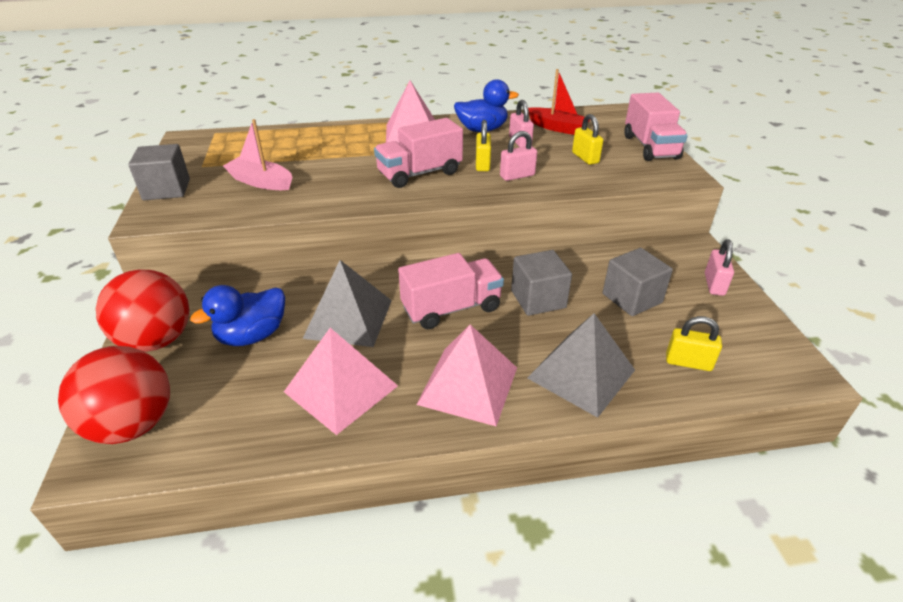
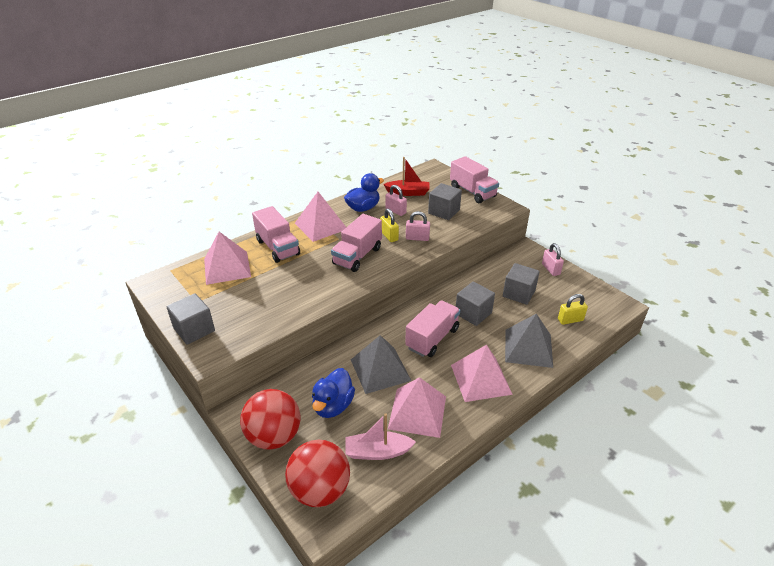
camera: 30 degrees left, 0 degrees up
(261, 182) = (258, 299): pink boat -> pink boat (377, 452)
(268, 145) = (227, 267): none -> pink pyramid
(341, 141) = (278, 247): none -> pink truck
(517, 176) = (417, 238): pink padlock -> pink padlock turned 60 degrees clockwise
(585, 158) = (444, 211): yellow padlock -> grey cube

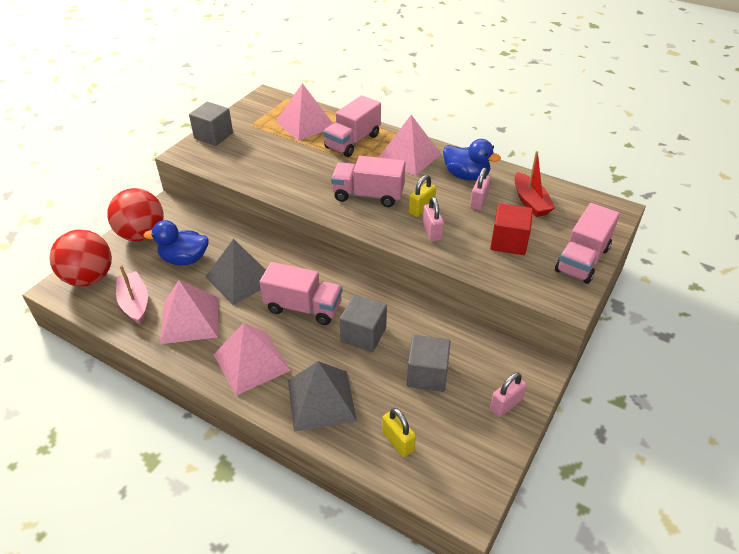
camera: 70 degrees right, 5 degrees up
(444, 211) = (508, 242): grey cube -> red cube

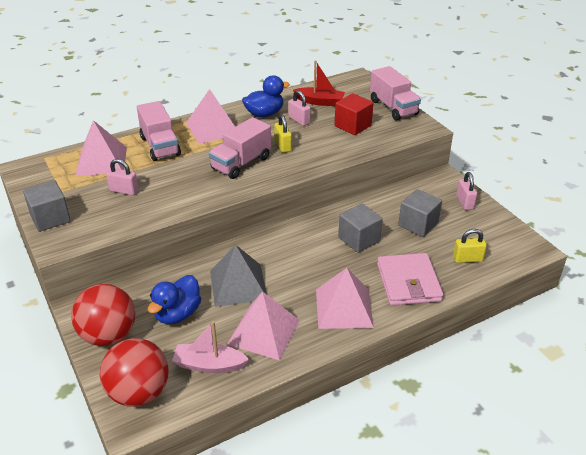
camera: 60 degrees left, 5 degrees down
(303, 307) = (305, 260): pink truck -> none
(321, 400) = (408, 282): grey pyramid -> pink wallet
(432, 232) = (313, 151): pink padlock -> pink padlock (124, 190)

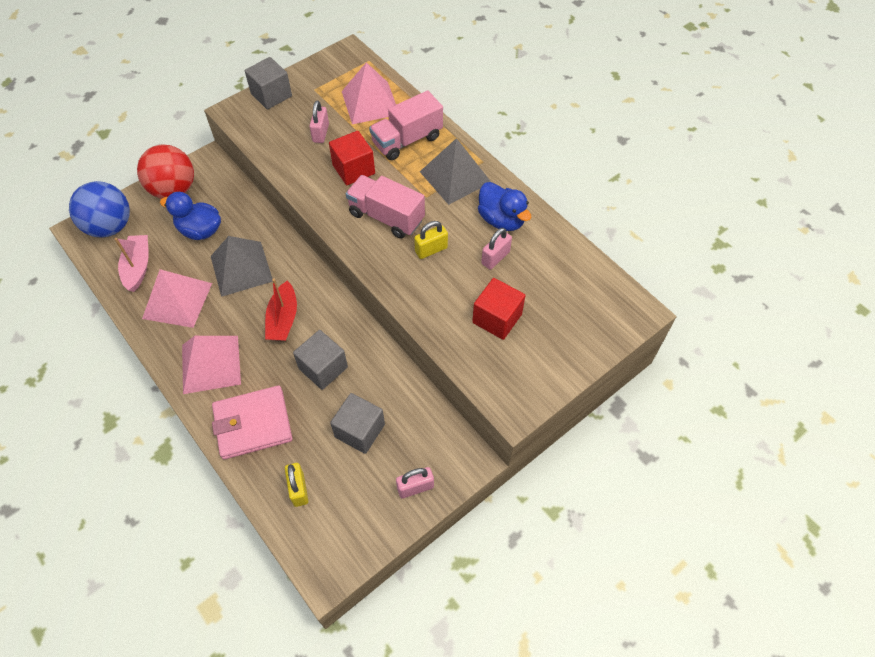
camera: 80 degrees right, 20 degrees up
(139, 392) = (110, 227): red ball -> blue ball
(180, 175) = (353, 169): none -> red cube
(212, 128) = (455, 176): pink pyramid -> grey pyramid
(320, 102) = (550, 274): red boat -> red boat (283, 319)
(393, 107) = (560, 364): pink truck -> none

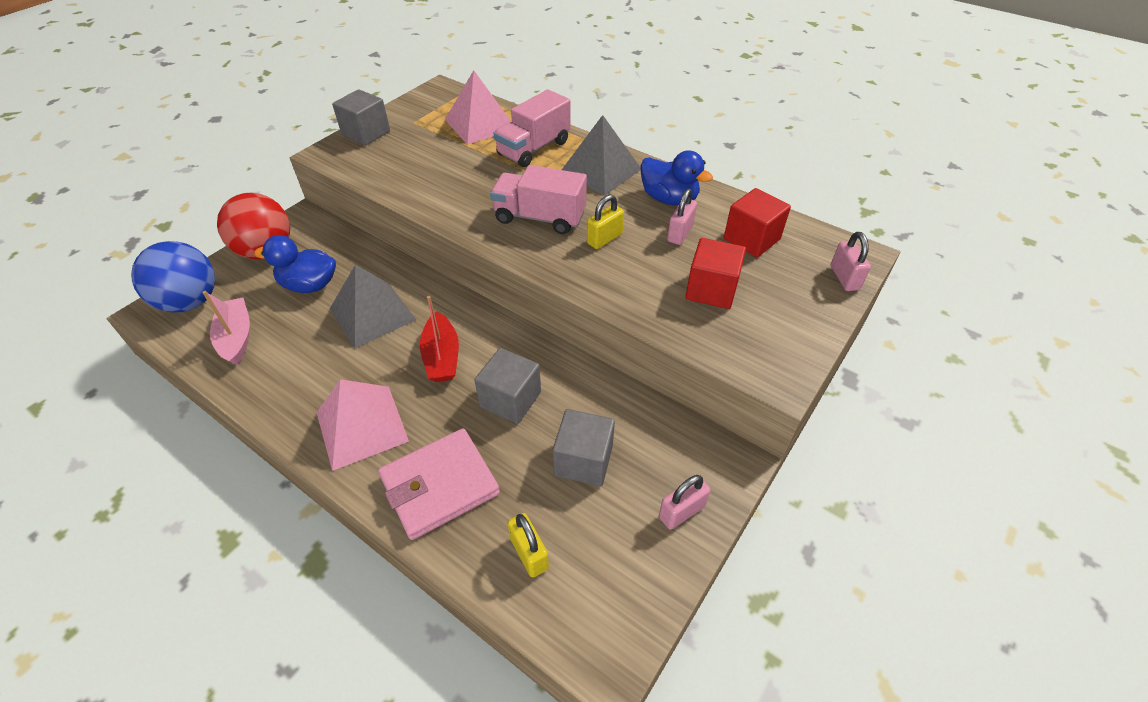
camera: 15 degrees left, 10 degrees down
(177, 300) = (298, 364): pink pyramid -> none
(321, 133) = (434, 157): pink padlock -> pink padlock (844, 278)
(353, 169) = (484, 182): red cube -> red cube (751, 239)

